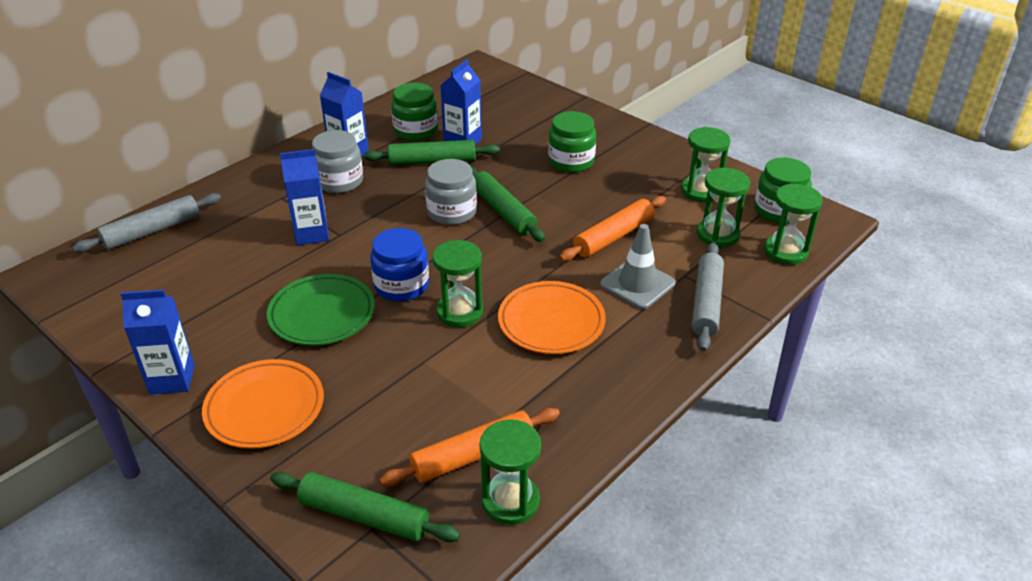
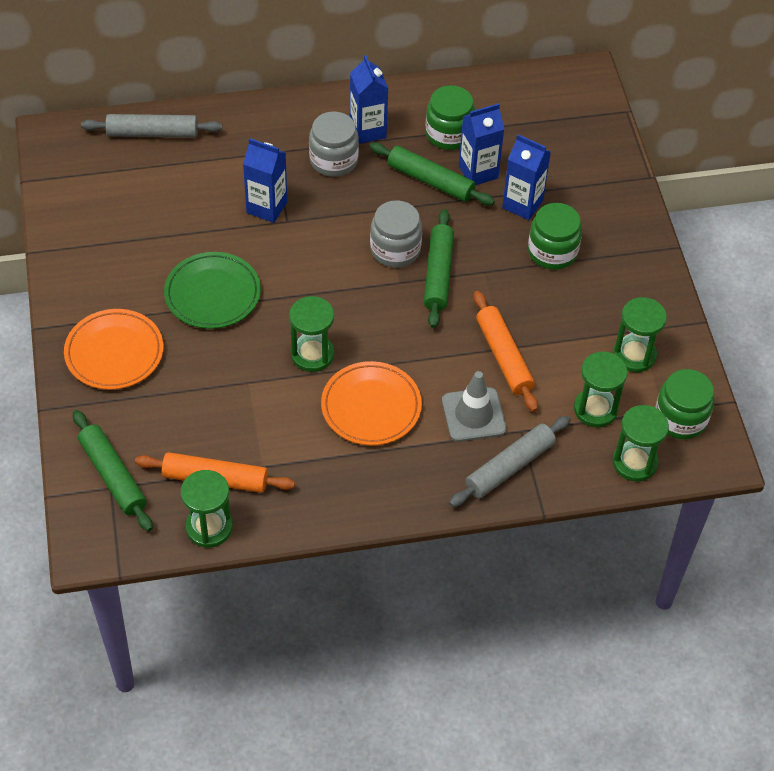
camera: 35 degrees right, 15 degrees up
(172, 379) = (73, 290): blue carton -> blue carton (522, 204)
(401, 285) = (291, 302): blue jar -> none
(613, 236) = (504, 356): orange rolling pin -> orange rolling pin turned 75 degrees clockwise

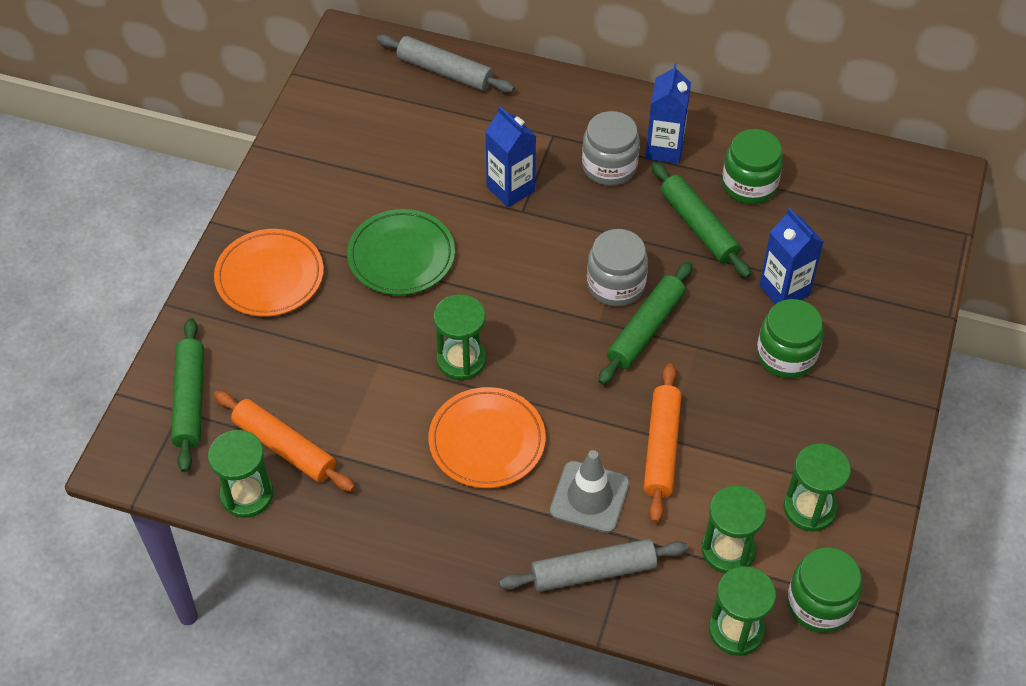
camera: 30 degrees right, 0 degrees up
(478, 172) = (756, 237): blue carton -> none

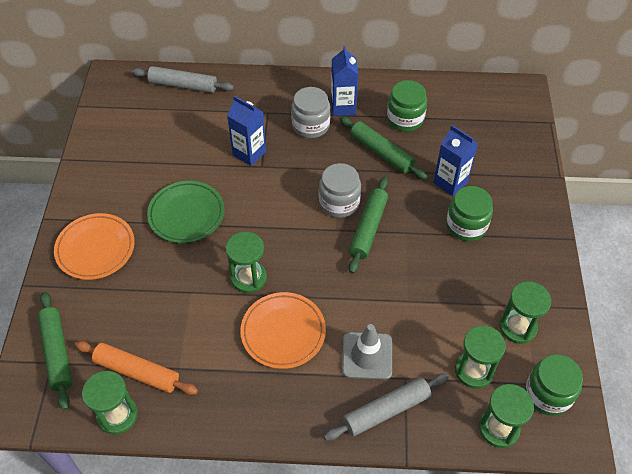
camera: 15 degrees left, 0 degrees up
(661, 448) = (405, 308): orange rolling pin -> none

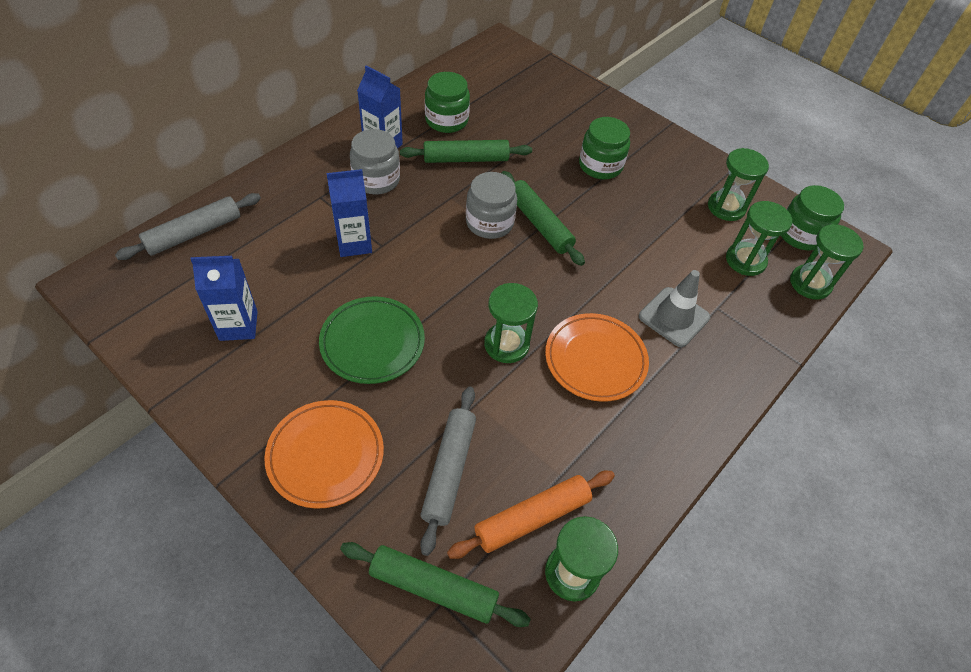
camera: 55 degrees left, 0 degrees up
(386, 410) = (740, 342): grey rolling pin -> grey rolling pin (449, 471)
(450, 183) = (547, 143): blue carton -> blue carton (238, 326)

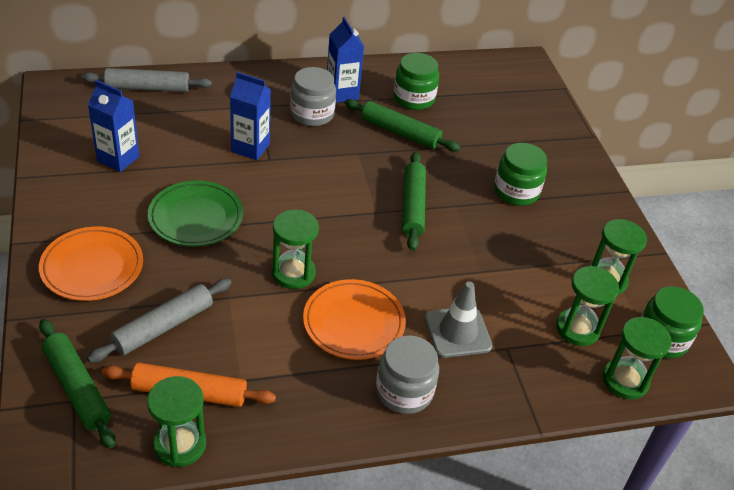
camera: 35 degrees right, 10 degrees down
(489, 222) = (371, 185): grey jar -> grey jar (404, 391)

